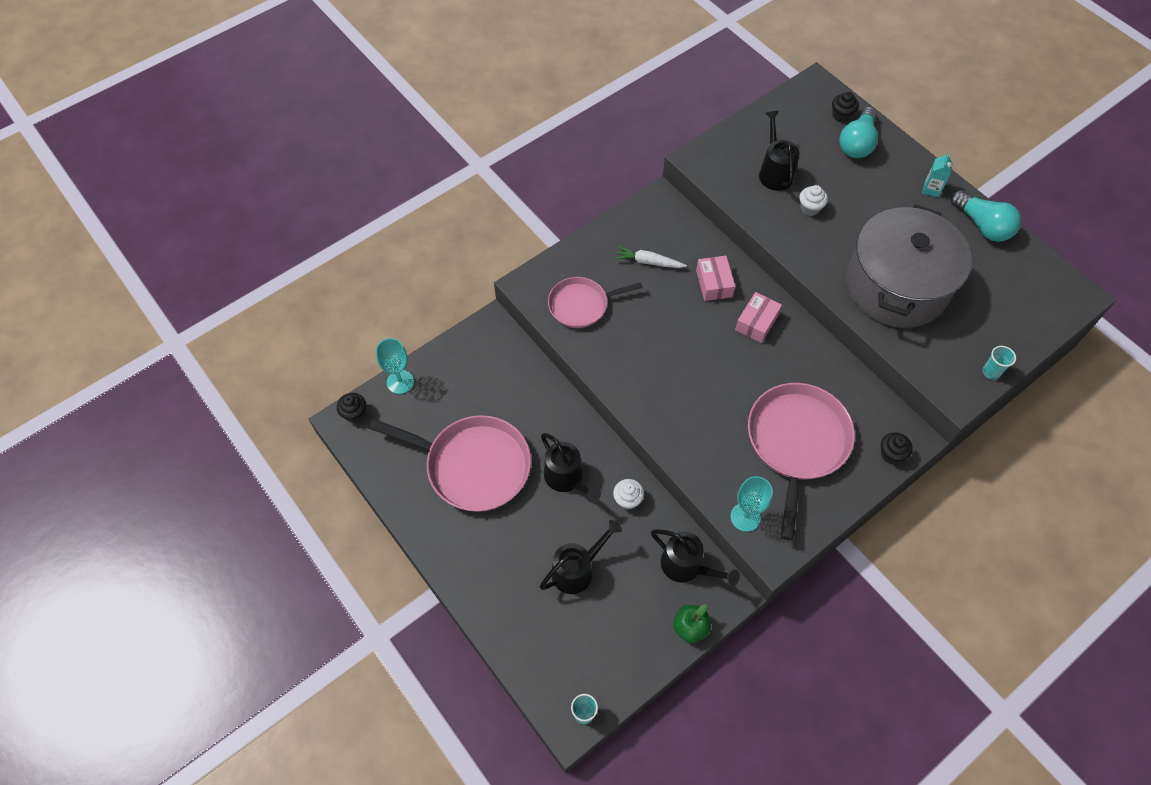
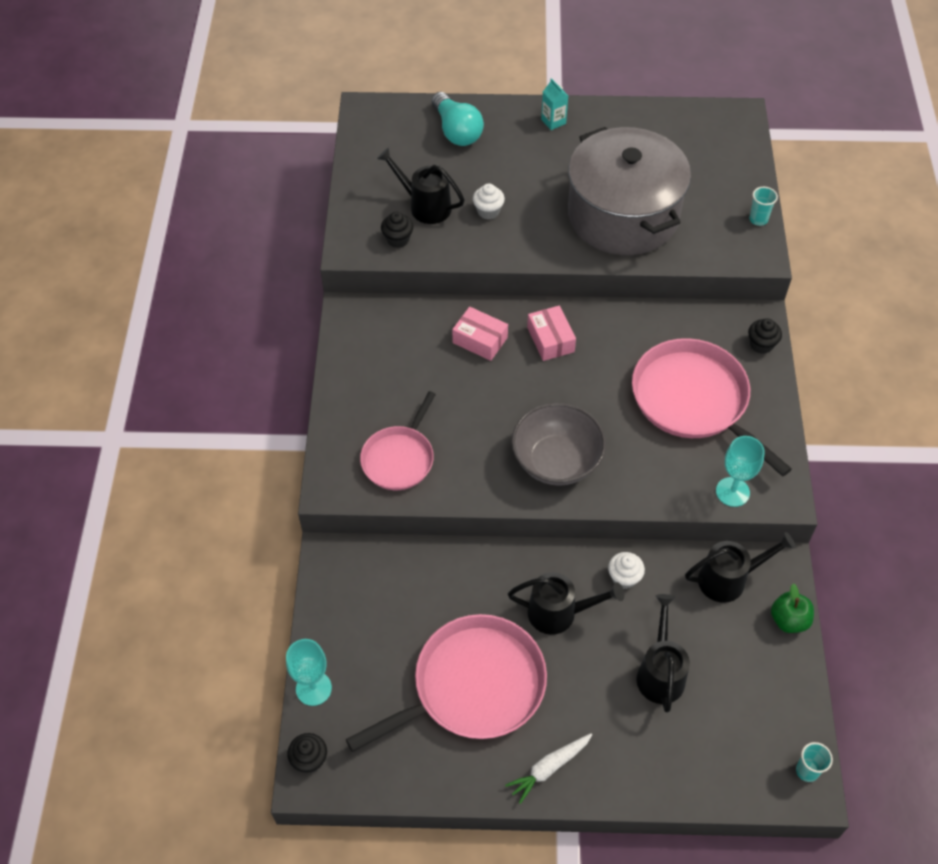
camera: 50 degrees left, 5 degrees down
(648, 262) = (406, 371): white carrot -> white carrot (549, 768)
(664, 393) = (556, 461): none -> grey bowl
(841, 115) = (417, 119): black cupcake -> black cupcake (398, 239)
(982, 225) = (620, 119): turquoise light bulb -> none

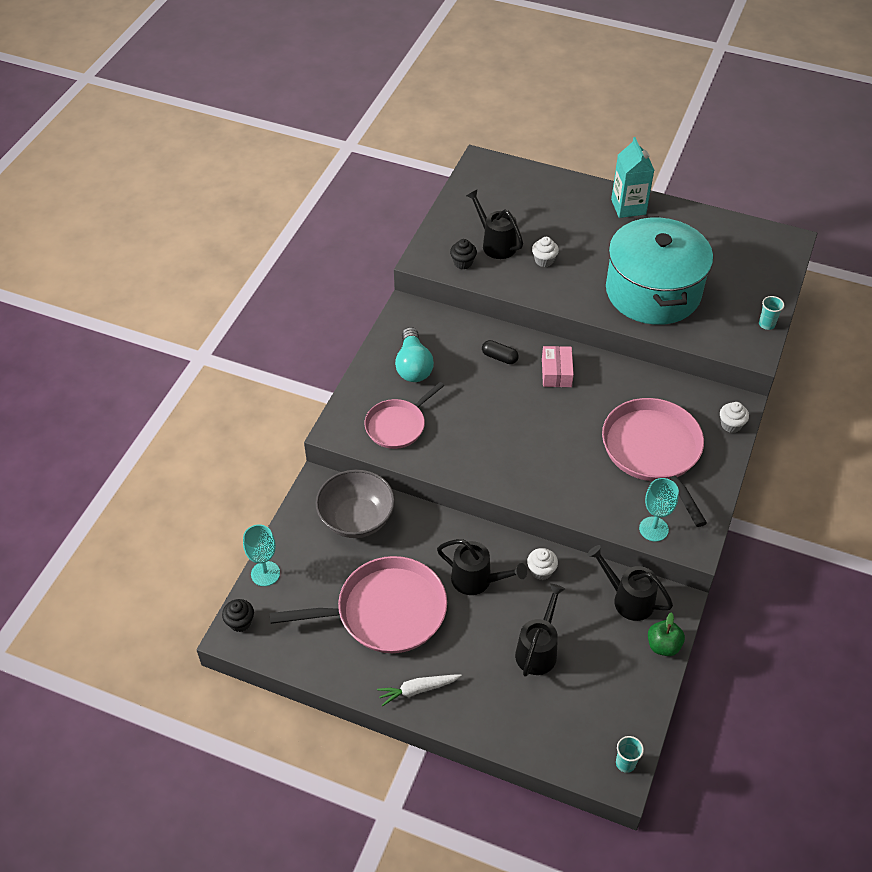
camera: 20 degrees right, 5 degrees down
(456, 131) = (546, 195): turquoise light bulb -> turquoise light bulb (413, 366)
(480, 340) = (499, 357): pink box -> black capsule
(553, 121) = (628, 207): turquoise carton -> turquoise carton, size x1.83
(556, 461) = (519, 463): grey bowl -> grey bowl (356, 519)
(623, 215) = (653, 292): grey pot -> turquoise pot
(729, 579) = (627, 599): black watering can -> black watering can turned 150 degrees counterclockwise
(761, 345) = (731, 425): black cupcake -> white cupcake

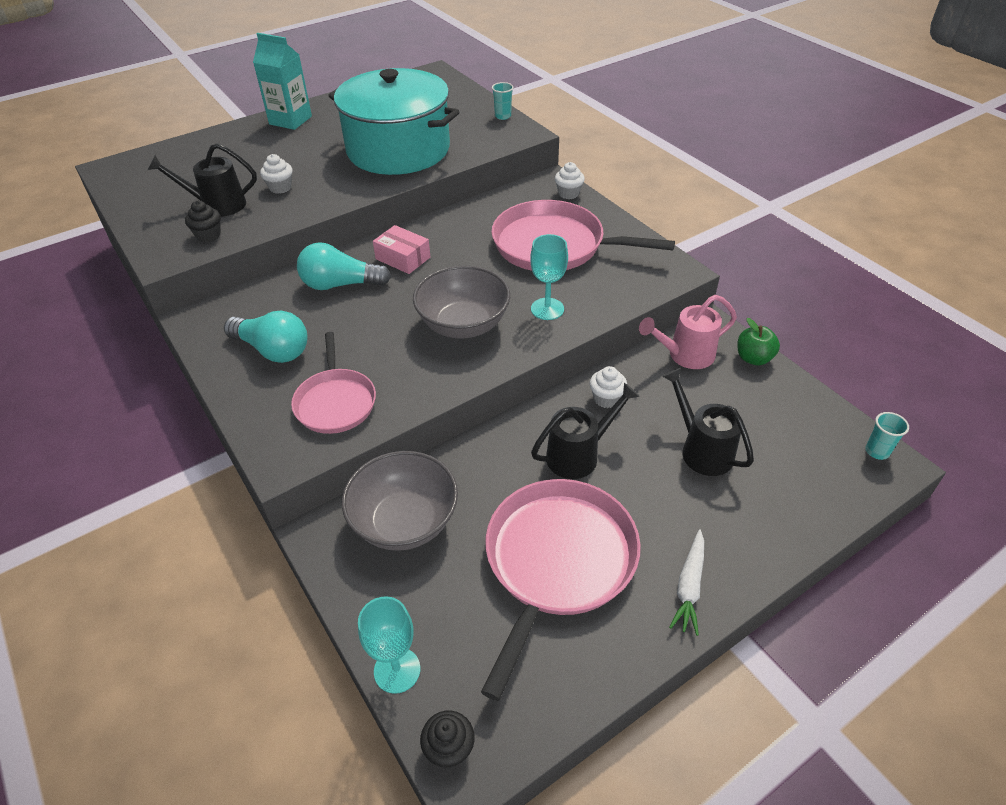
camera: 55 degrees left, 5 degrees down
(499, 357) = (340, 284): black capsule -> turquoise light bulb
(519, 447) = (463, 325): none -> grey bowl
(627, 599) = (685, 355): black watering can -> pink watering can
(653, 529) = (641, 286): turquoise goblet -> turquoise goblet (547, 309)

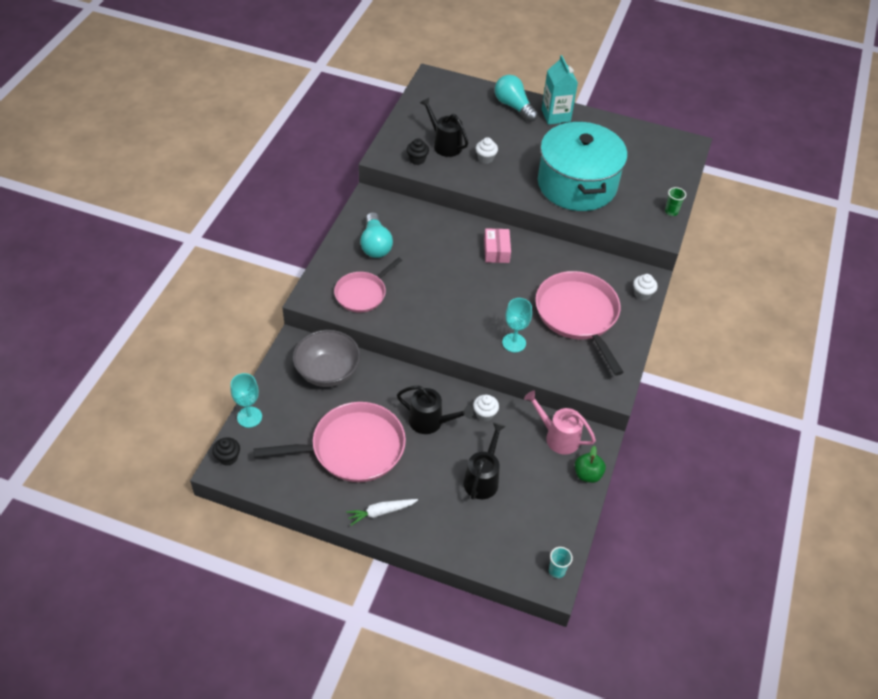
camera: 50 degrees right, 5 degrees up
(340, 284) = (448, 238): turquoise light bulb -> turquoise light bulb (513, 106)
(463, 325) = (465, 312): grey bowl -> none
(503, 116) = (671, 211): turquoise cup -> green cup

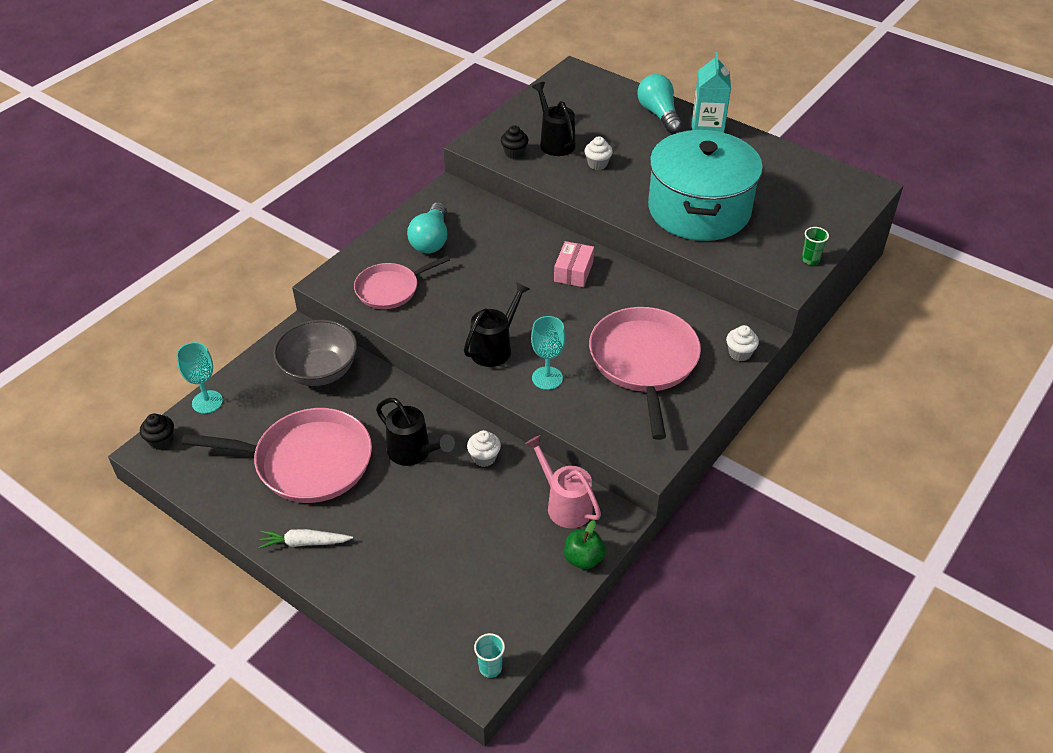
camera: 20 degrees right, 5 degrees down
(483, 478) = (447, 532): black watering can -> black watering can (495, 347)

